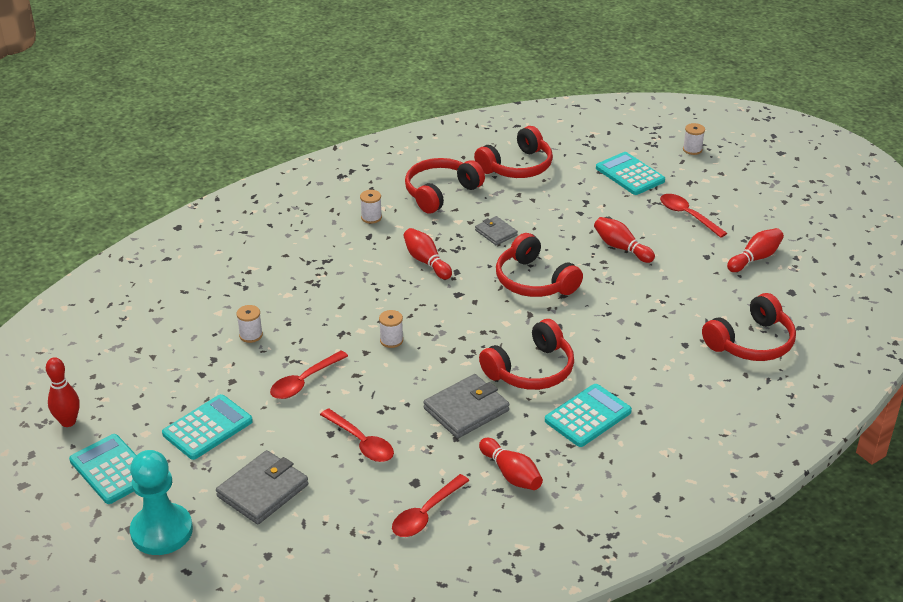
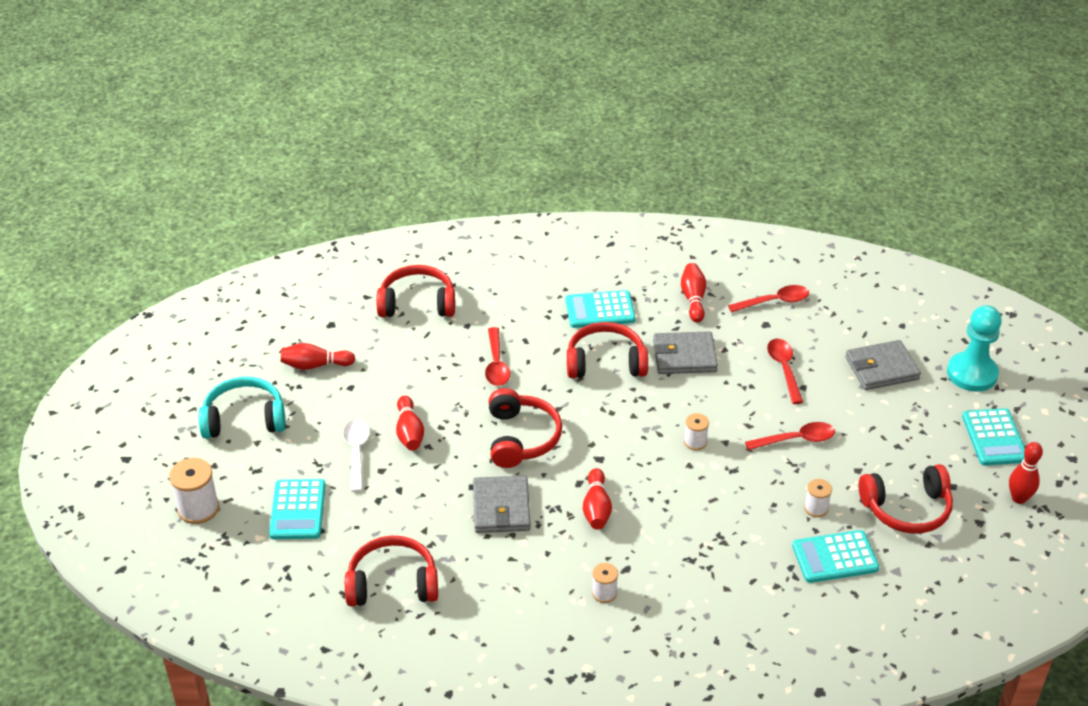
camera: 145 degrees left, 5 degrees up
(207, 428) = (900, 437): turquoise calculator -> turquoise calculator (835, 557)
(440, 193) = (505, 589): red headphones -> red headphones (907, 508)
(496, 233) = (501, 507): grey wallet -> grey wallet, size x1.70
(640, 220) = (356, 452): none -> white spoon
(687, 215) = (310, 435): red spoon -> red spoon (496, 364)
(692, 149) = (198, 508): white spool -> white spool, size x1.71
(746, 204) = (244, 419): none -> turquoise headphones

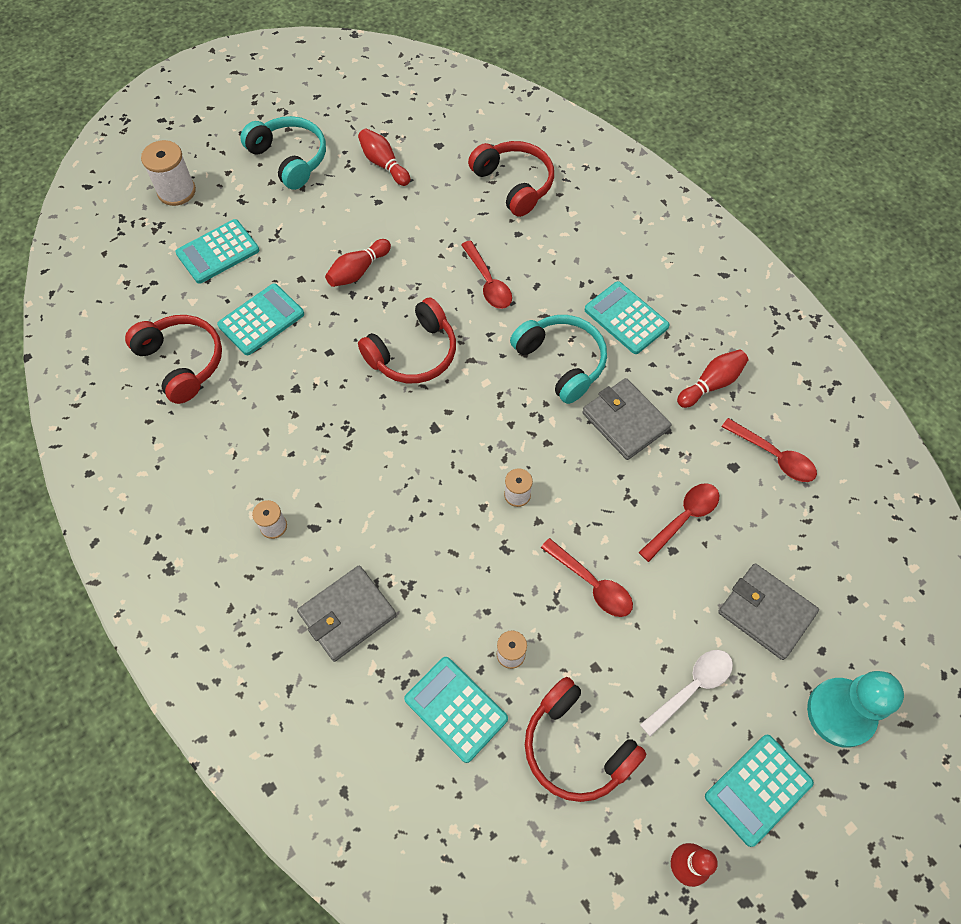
camera: 55 degrees right, 20 degrees up
(356, 452) = (308, 250): white spoon -> white spoon (692, 687)
(399, 513) = (261, 320): none -> turquoise calculator
(496, 364) = (488, 282): red spoon -> red spoon turned 75 degrees counterclockwise
(501, 507) = (319, 388): grey wallet -> grey wallet (347, 614)
(596, 508) = (371, 461): red bowling pin -> none
(605, 362) = (561, 362): red headphones -> turquoise headphones

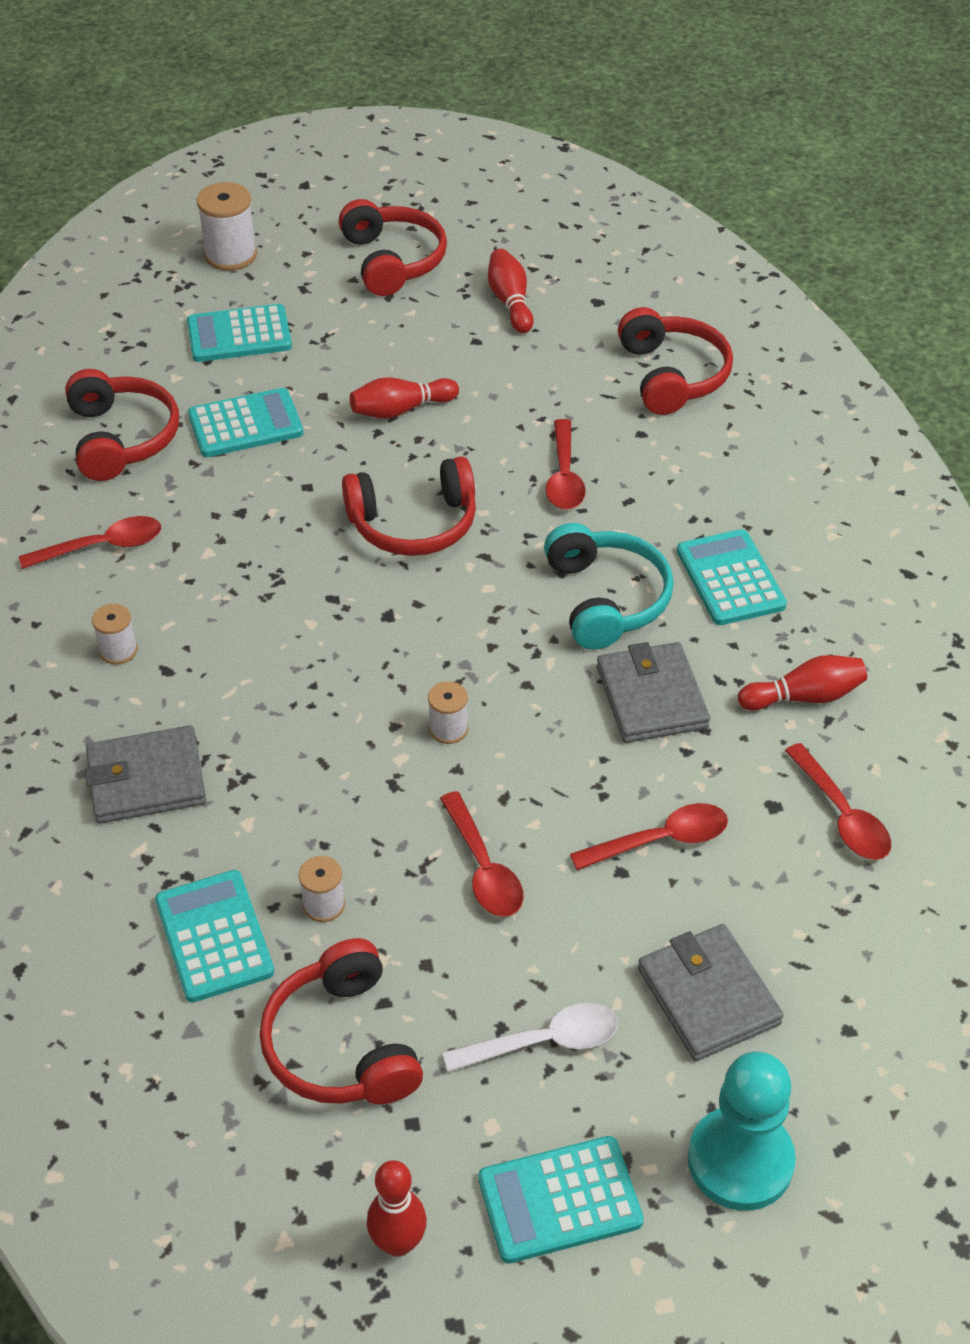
camera: 25 degrees right, 15 degrees down
(217, 451) = (103, 546): none -> red spoon
(289, 159) = (392, 261): turquoise headphones -> red headphones

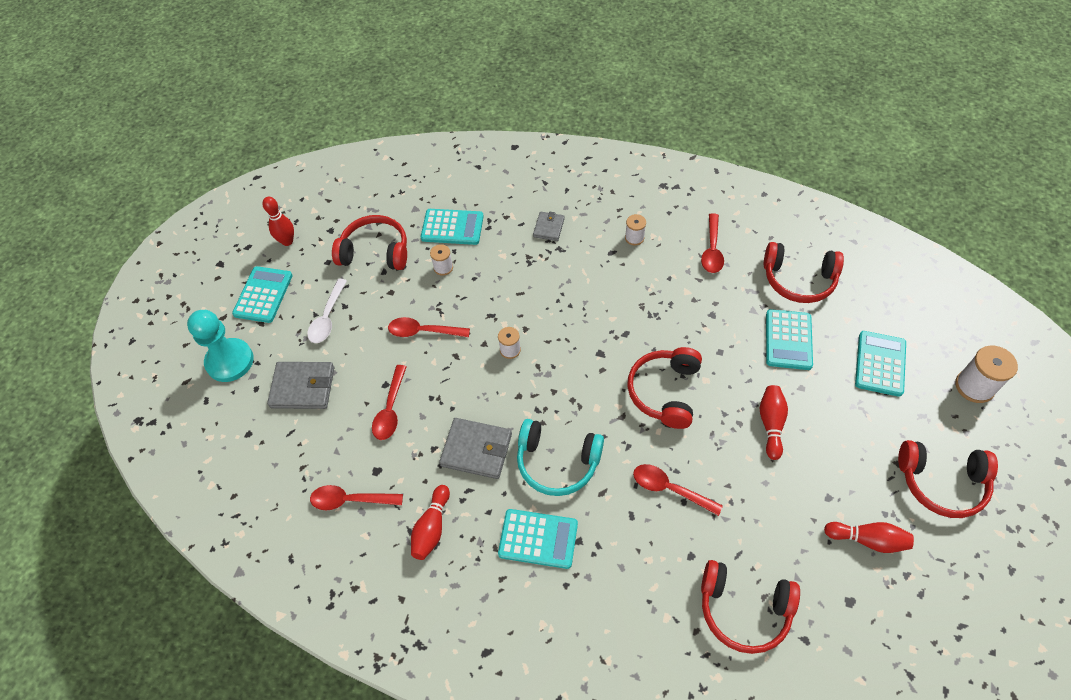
camera: 120 degrees right, 10 degrees up
(146, 779) = (549, 227): grey wallet -> grey wallet, size x0.59

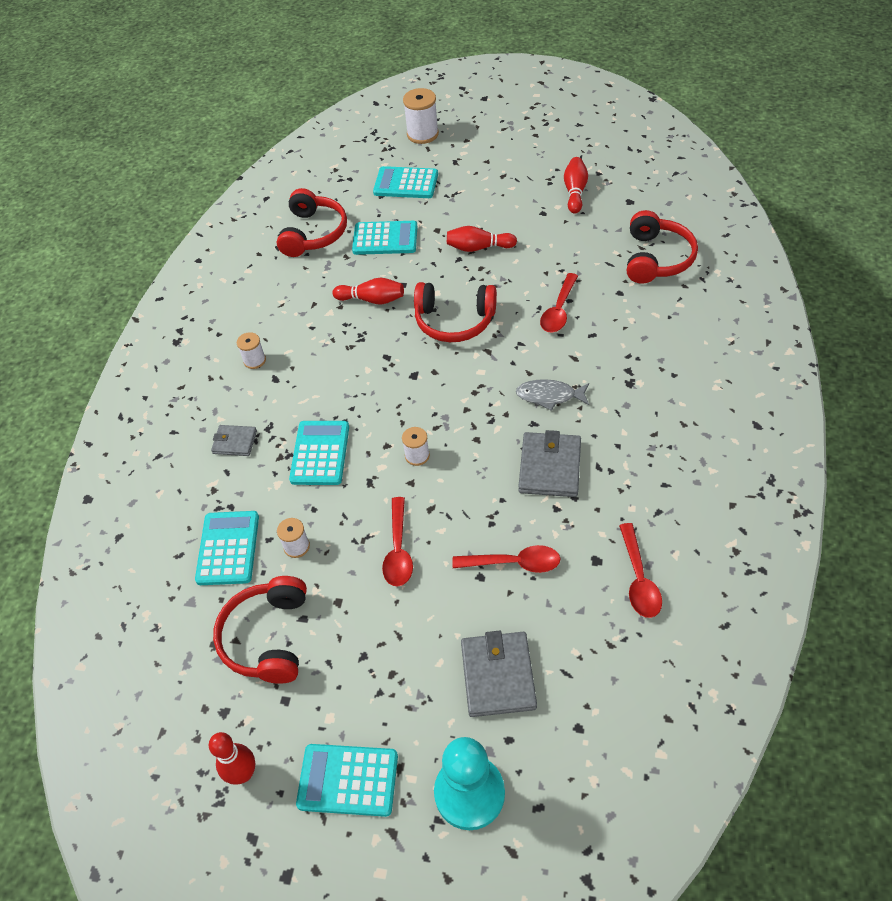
camera: 95 degrees left, 5 degrees down
(327, 318) = (384, 673): white spoon -> none
(432, 528) = (649, 492): red bowling pin -> red bowling pin (372, 300)
(538, 539) = (635, 401): turquoise calculator -> turquoise calculator (320, 453)
(557, 462) = (549, 396): turquoise headphones -> grey fish
(712, 250) = (274, 296): red spoon -> none
(941, 482) = (515, 154): red headphones -> none

